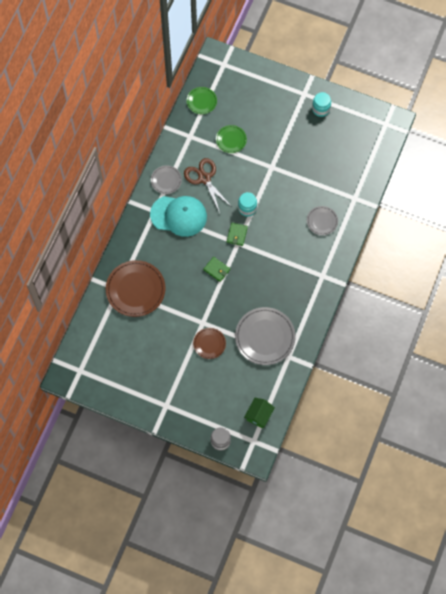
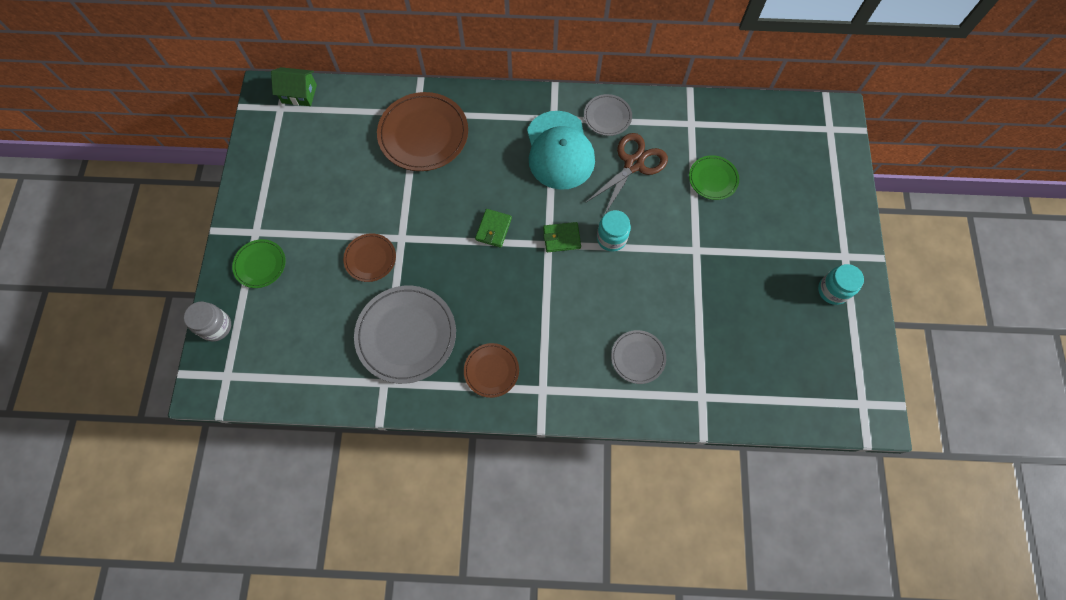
camera: 70 degrees right, 0 degrees up
(201, 101) = (754, 120): green plate -> green plate (260, 264)
(259, 415) = (272, 369): green house -> green house (299, 94)
(302, 298) = (491, 371): none -> brown plate

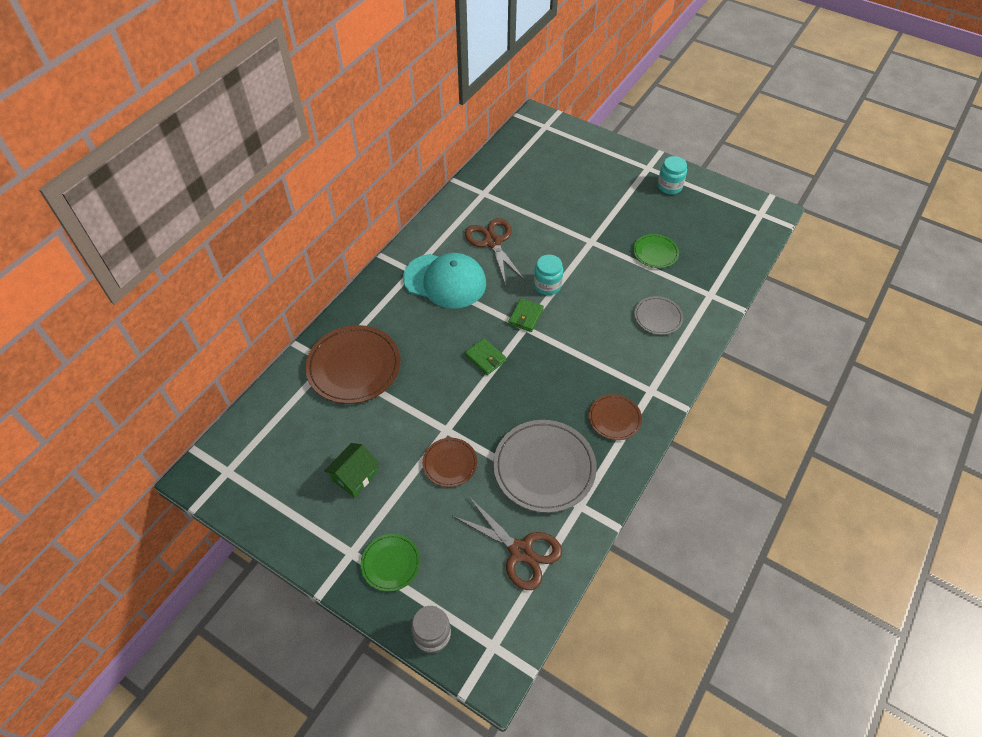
camera: 60 degrees left, 15 degrees down
(299, 94) = (225, 448): green house -> green house (355, 476)
(317, 356) = (520, 551): none -> brown scissors
(607, 116) = (438, 237): grey plate -> none
(713, 179) = (539, 204): green plate -> green plate (655, 253)

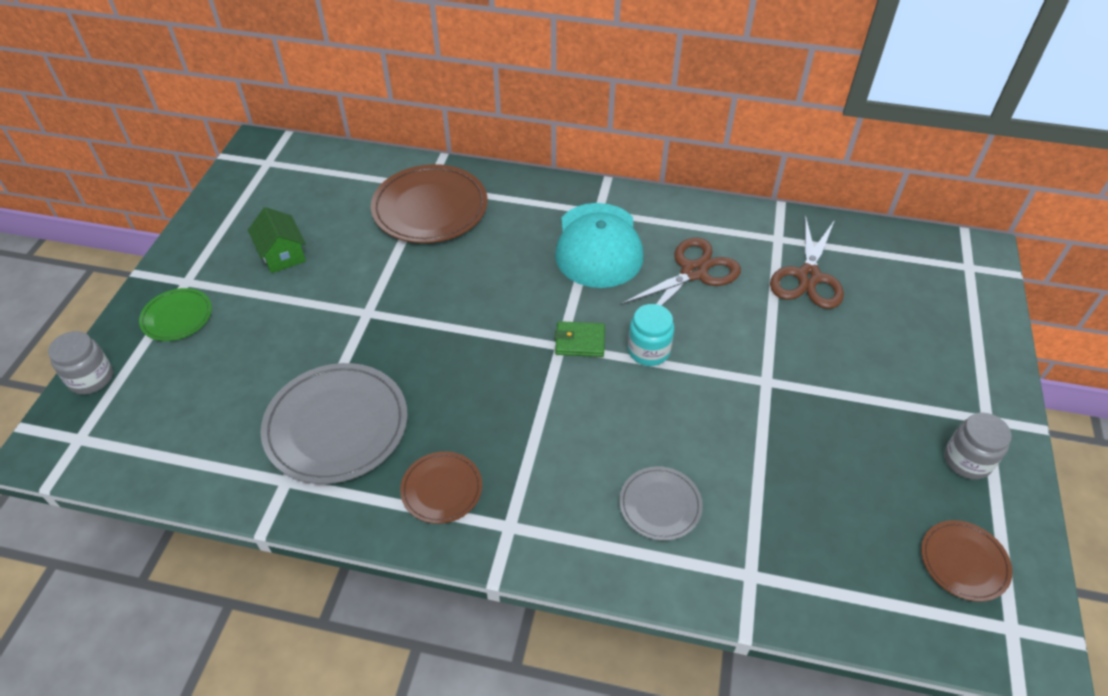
camera: 70 degrees right, 5 degrees down
(355, 476) = (282, 254): green house -> green house turned 45 degrees clockwise
(450, 463) = (319, 330): brown plate -> brown plate (964, 562)
(485, 358) = (490, 319): green wallet -> none
(520, 551) = (208, 433): brown scissors -> brown scissors (808, 277)
(655, 253) = (797, 472): green plate -> none
(669, 186) = (967, 460): turquoise jar -> grey jar

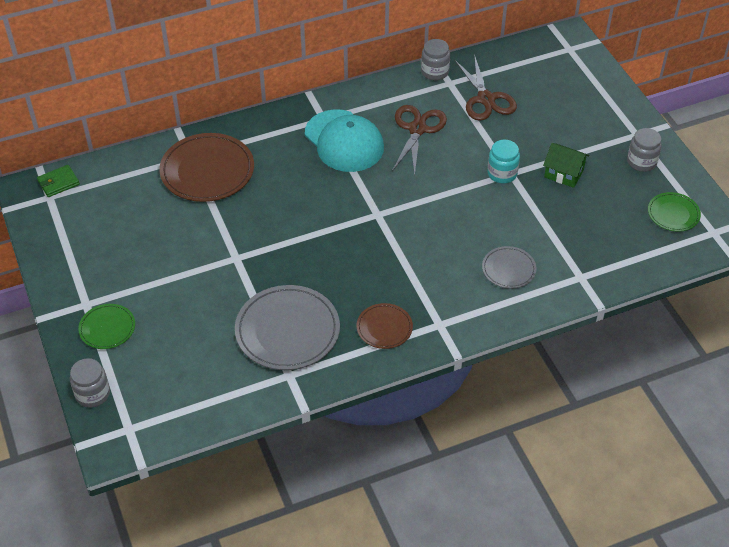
camera: 35 degrees left, 0 degrees up
(282, 254) = (136, 252): green house -> green house (564, 173)
(580, 341) = (386, 206): green wallet -> green wallet (58, 183)
(648, 351) = (431, 190): turquoise jar -> turquoise jar (502, 173)
(770, 218) = (434, 72): none -> grey jar
(964, 562) = (673, 214): brown plate -> green plate

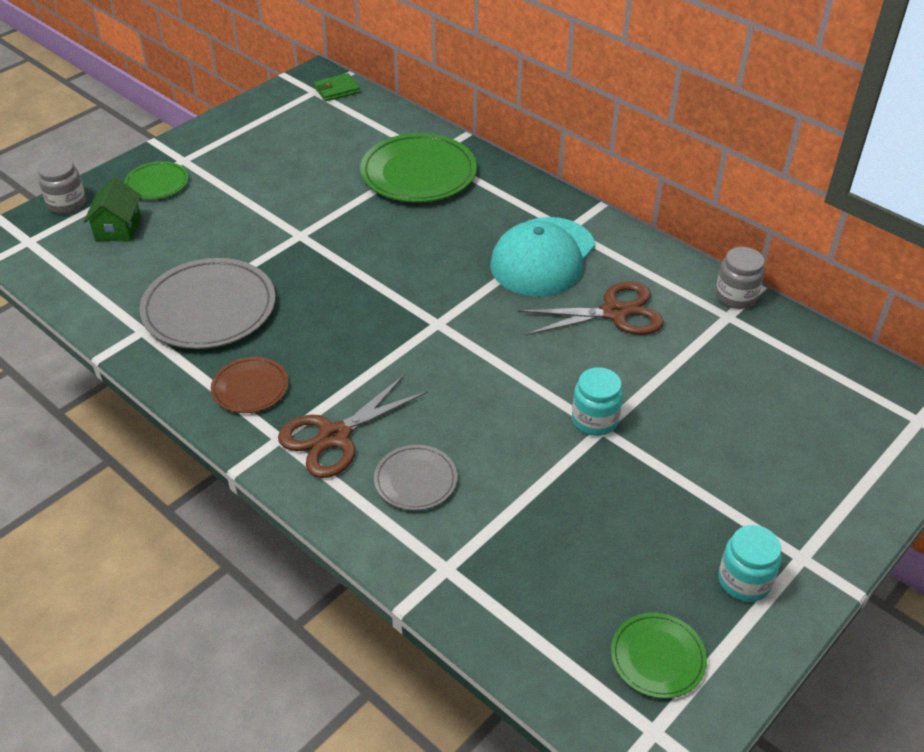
camera: 65 degrees right, 5 degrees down
(58, 183) = (337, 90): green wallet -> green wallet turned 60 degrees counterclockwise
(207, 171) = (418, 173): brown plate -> green plate
(486, 99) = (728, 360): brown scissors -> brown scissors (335, 436)
(564, 173) = (645, 489): green house -> green house (118, 228)
(641, 162) = (744, 581): grey jar -> turquoise jar

